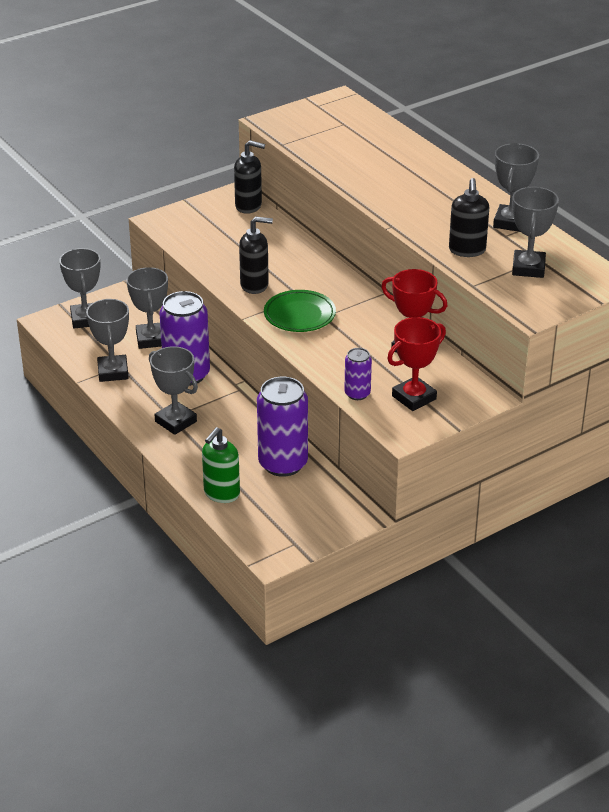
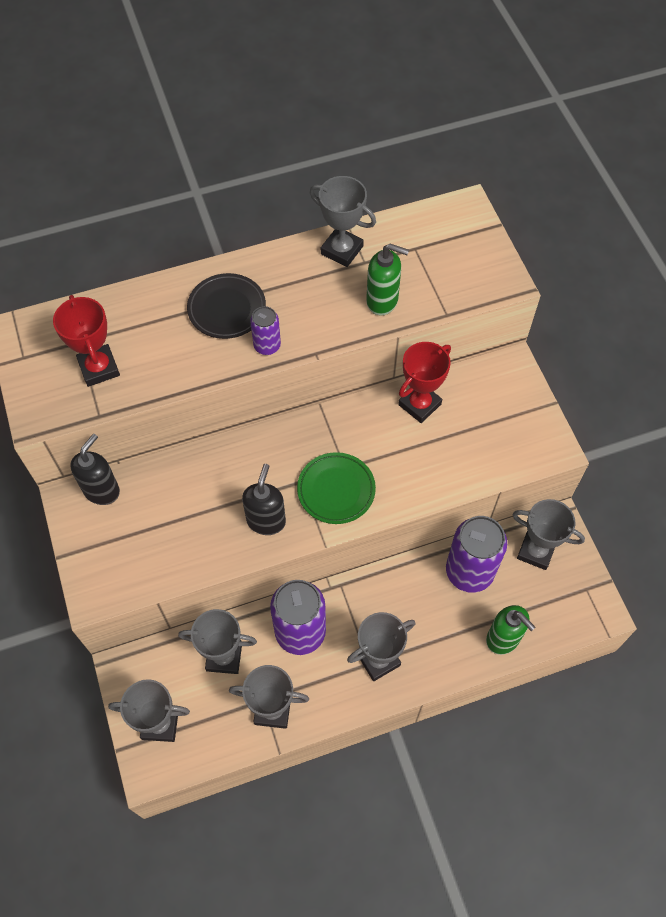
camera: 75 degrees left, 25 degrees up
(357, 394) = (484, 471): purple can -> purple can (267, 346)
(412, 179) = (227, 309): none -> black plate
(414, 397) = (500, 425): red trophy -> red trophy (99, 368)
(467, 250) = (382, 301): black soap dispenser -> green soap dispenser
(528, 268) = (428, 261): grey trophy -> grey trophy (536, 551)

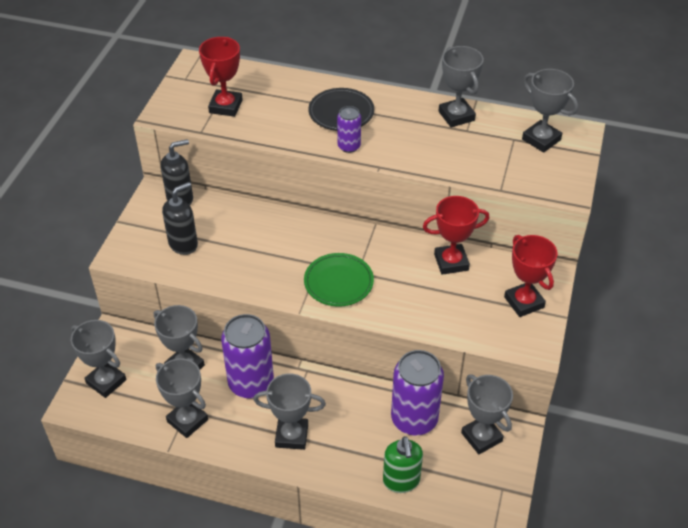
camera: 35 degrees right, 15 degrees down
(266, 521) = (272, 274): black soap dispenser -> black soap dispenser (183, 244)
(382, 301) = (458, 159): green soap dispenser -> none
(439, 235) = (541, 139): none -> grey trophy
(512, 408) = (524, 302): none -> red trophy

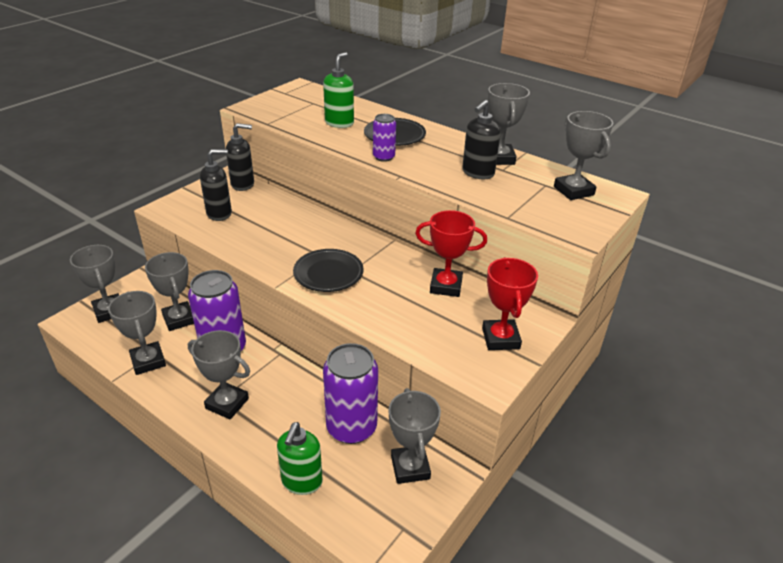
camera: 20 degrees right, 10 degrees down
(225, 106) = (301, 113): red trophy -> none
(275, 110) = (339, 123): none -> green soap dispenser
(338, 282) = (328, 274): green plate -> black plate
(447, 142) = (477, 173): none -> black soap dispenser

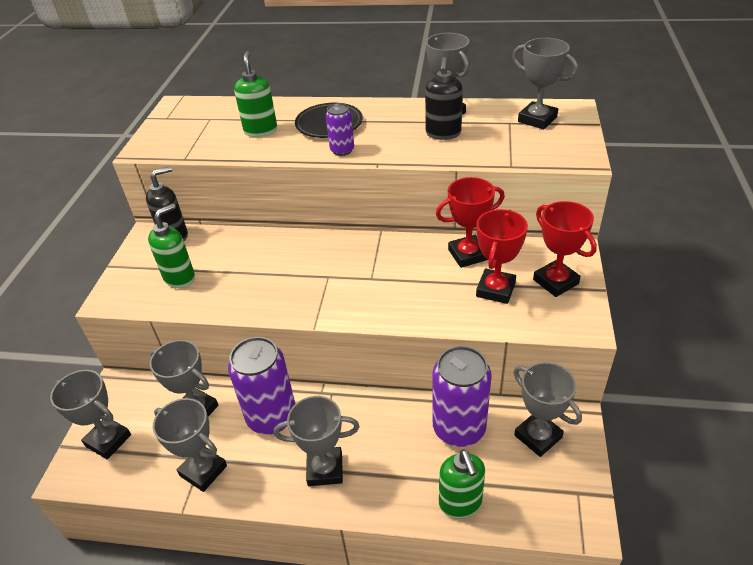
camera: 25 degrees left, 5 degrees up
(219, 213) = (180, 278): black soap dispenser -> green soap dispenser
(328, 274) = (352, 291): black plate -> none
(442, 322) = (495, 289): none -> red trophy

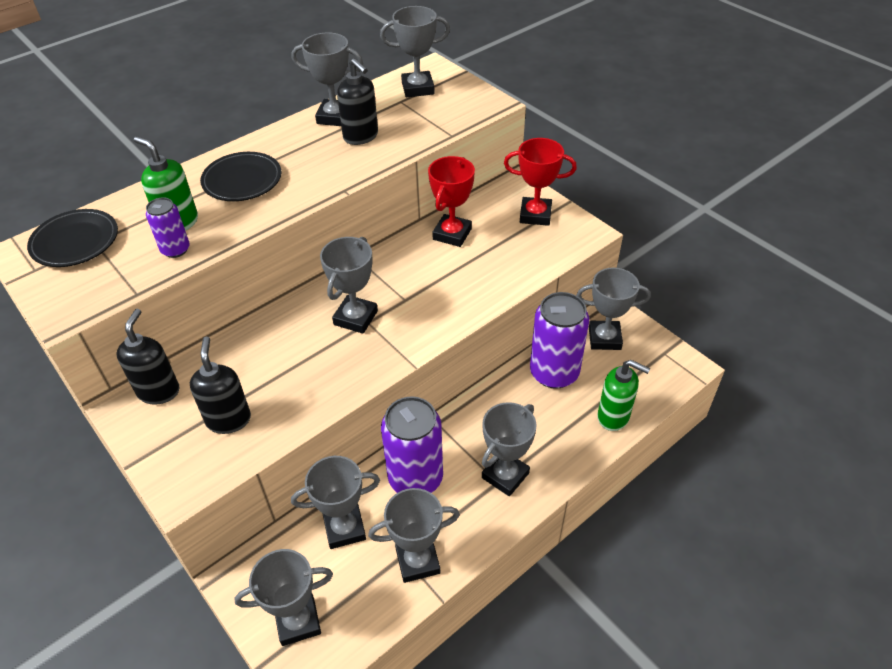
camera: 50 degrees left, 5 degrees up
(180, 278) = (228, 419): green soap dispenser -> black soap dispenser
(202, 113) = (75, 242): none -> black plate
(325, 268) = (355, 318): none -> grey trophy
(342, 150) = (294, 196): purple can -> purple can (175, 249)
(495, 289) = (505, 246): red trophy -> none

